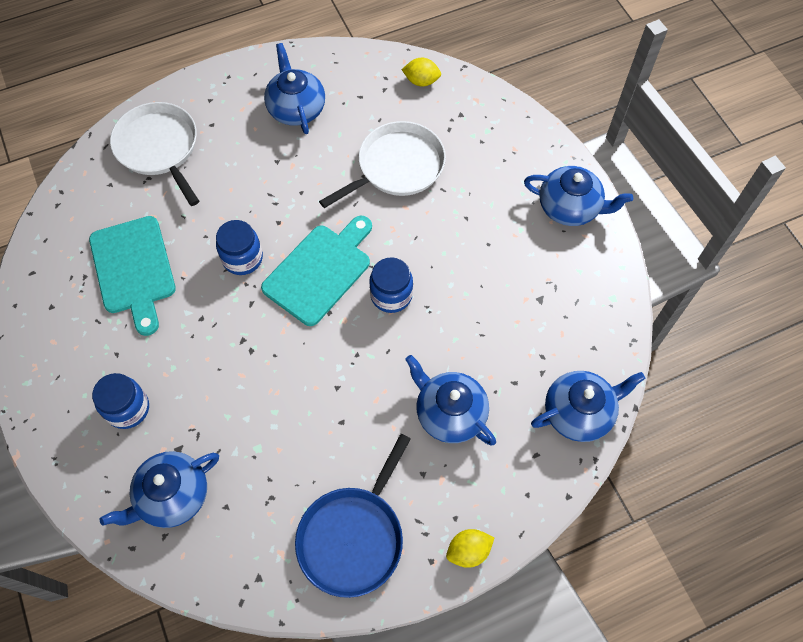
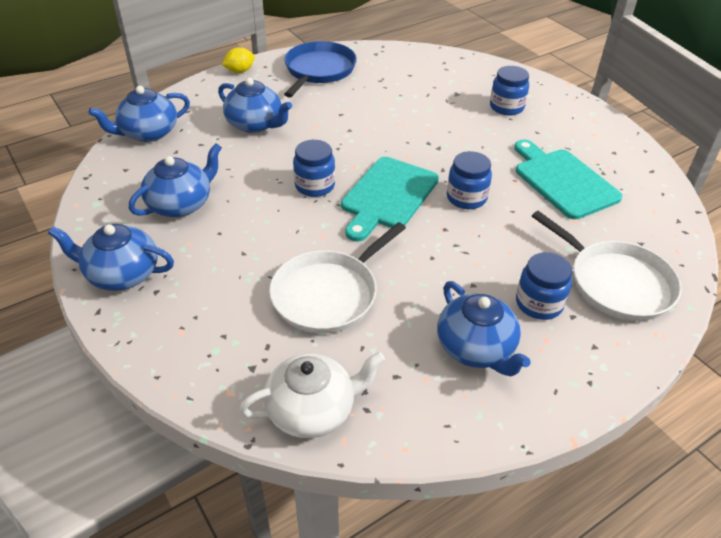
camera: 170 degrees right, 20 degrees down
(172, 496) = (448, 76): blue teapot -> blue teapot (181, 204)
(232, 138) = (539, 303): none -> blue jar
(421, 81) = (312, 410): yellow lemon -> white teapot

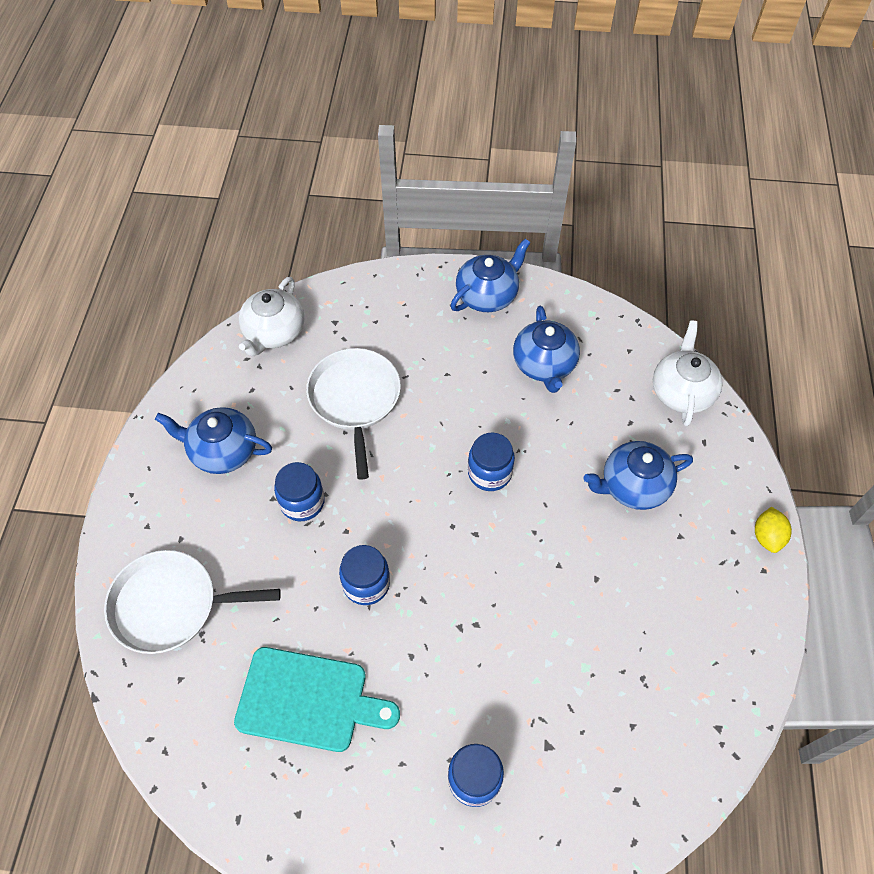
camera: 130 degrees right, 15 degrees up
(148, 133) = (681, 391): blue teapot -> white teapot
(319, 70) = (714, 623): blue pan -> none
(387, 196) = (426, 520): turquoise cutting board -> none
(539, 303) = (212, 526): blue jar -> blue jar (302, 502)

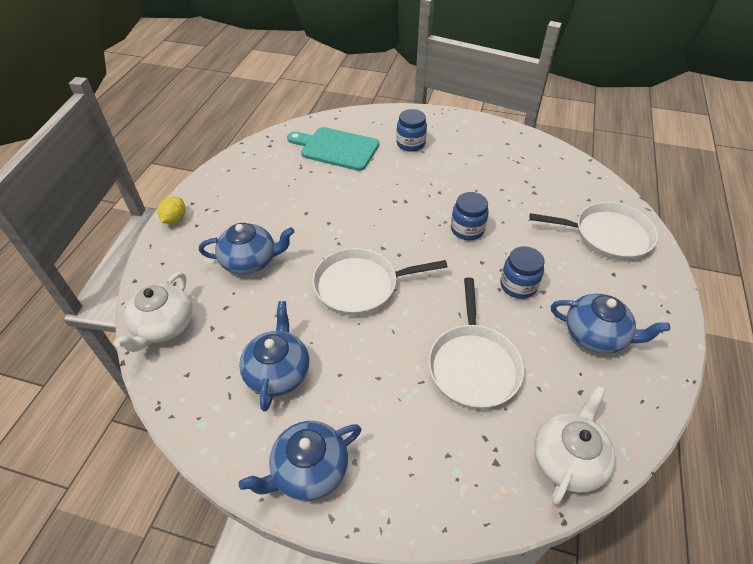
camera: 170 degrees left, 10 degrees down
(308, 700) = (504, 181): turquoise cutting board -> turquoise cutting board (336, 148)
(489, 473) = (360, 285): blue jar -> white pan

